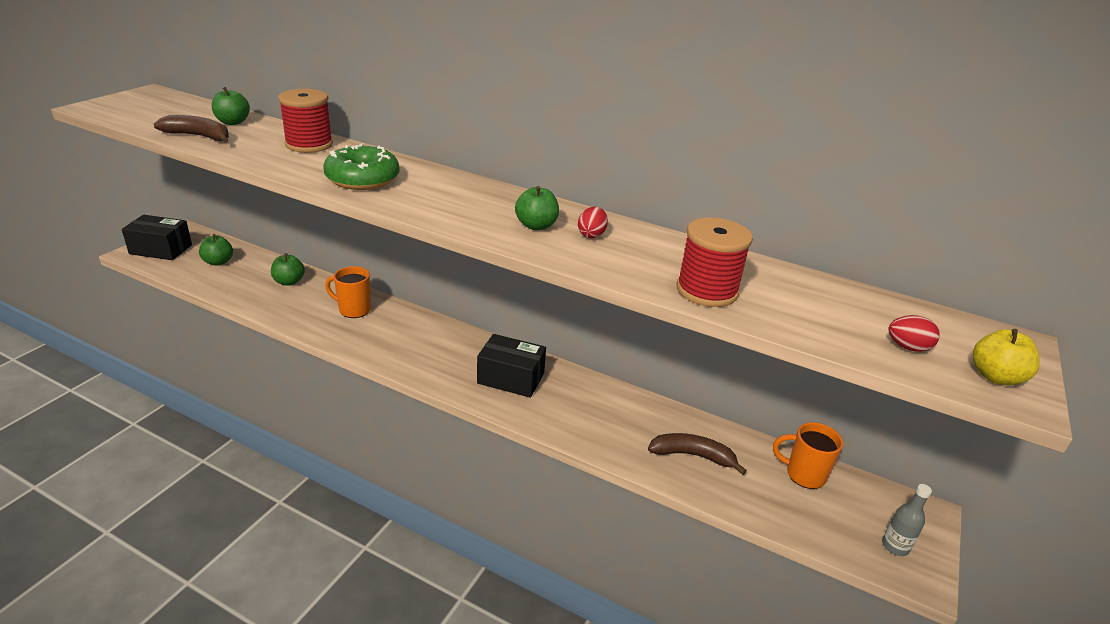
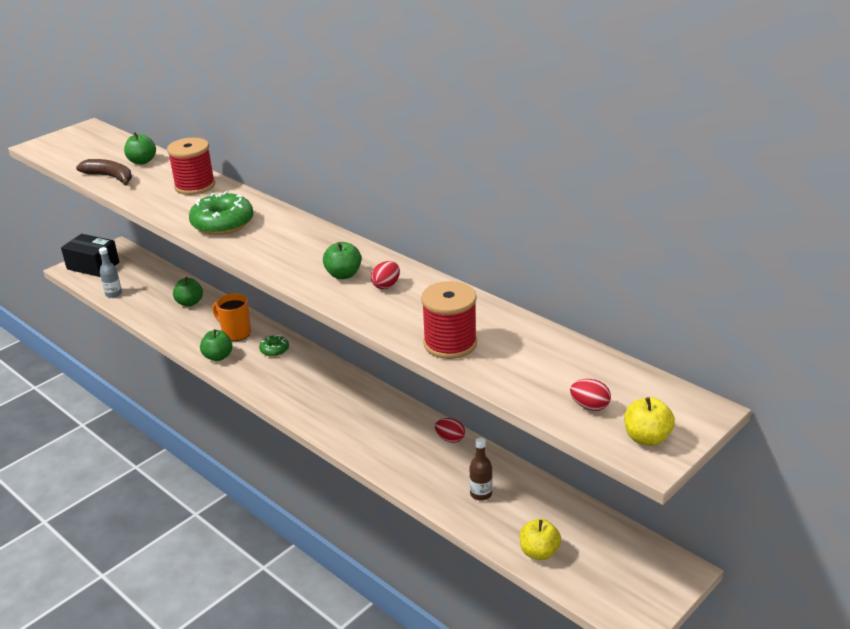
camera: 20 degrees right, 0 degrees up
(218, 262) = (136, 280): green apple -> green apple (218, 357)
(404, 324) = (274, 350): none -> green donut
(510, 378) = (348, 408): black box -> none
(631, 401) = (450, 439): none -> red egg
(693, 456) = (481, 494): brown banana -> brown bottle
(785, 513) = (539, 552): none -> yellow apple
(804, 474) = (578, 522): orange mug -> none
(895, 546) = (626, 593): grey bottle -> grey bottle (113, 294)

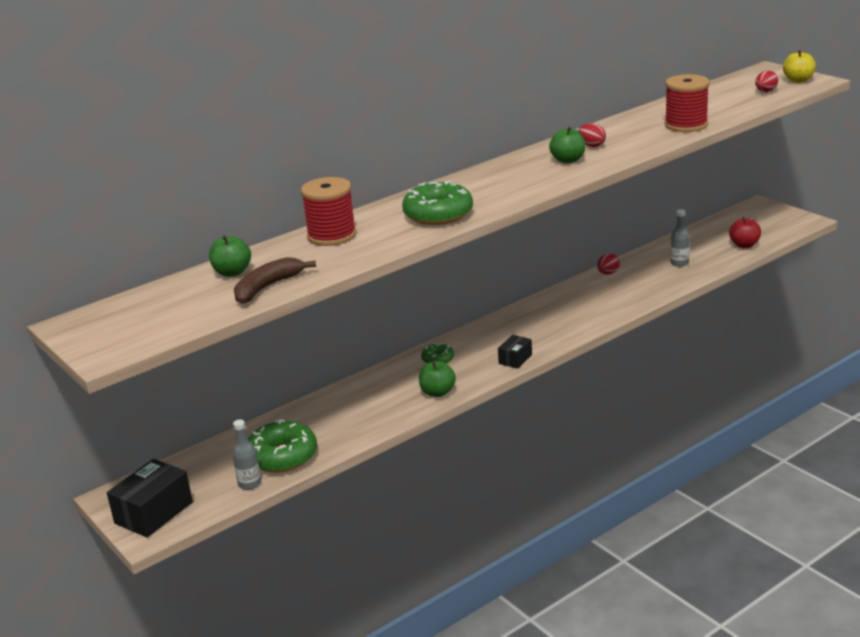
camera: 80 degrees left, 5 degrees down
(144, 300) = (282, 456): none -> green donut
(190, 303) = (308, 421): green apple -> none
(236, 333) = (393, 384): orange mug -> none
(268, 392) = (515, 359): none -> black box
(481, 494) = (679, 263): brown bottle -> grey bottle
(539, 552) = (744, 245): yellow apple -> red apple

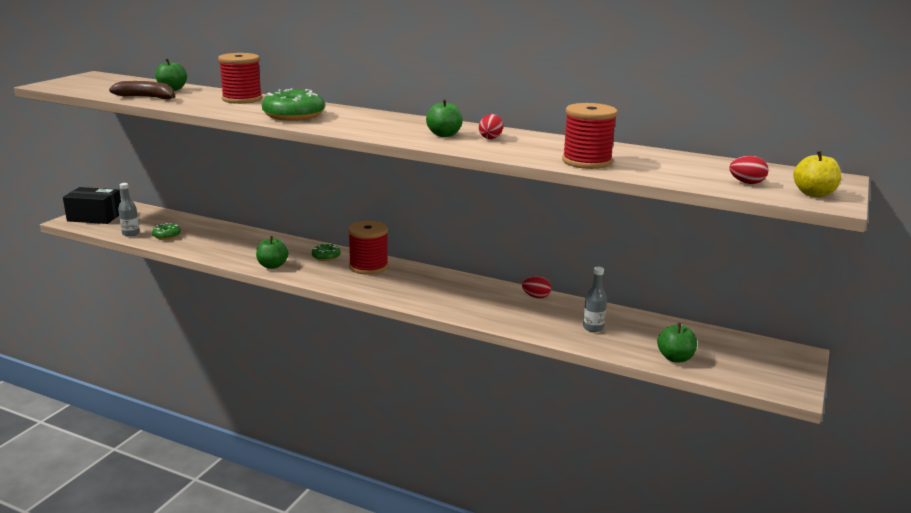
camera: 60 degrees right, 5 degrees down
(282, 456) = (167, 236): green donut -> green donut, size x0.51
(483, 339) = (368, 267): none -> red spool
(515, 359) = (341, 284): black box -> none
(744, 245) = (675, 358): red apple -> green apple

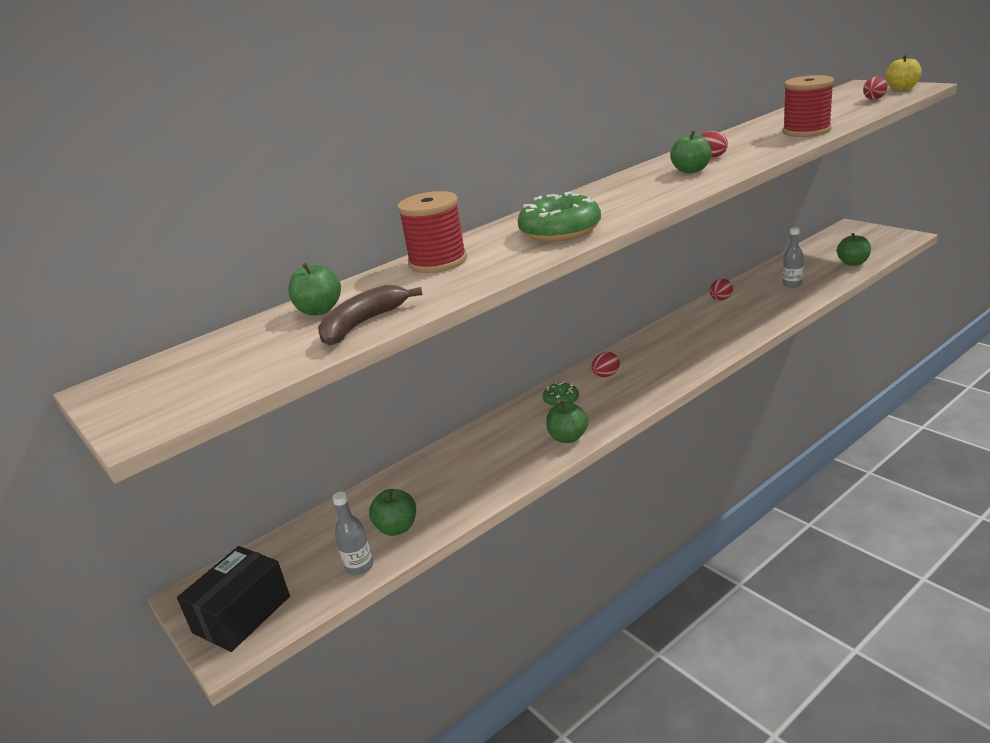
camera: 60 degrees left, 5 degrees up
(167, 236) = (397, 528): green donut -> green apple
(368, 267) = (606, 375): red spool -> red egg

